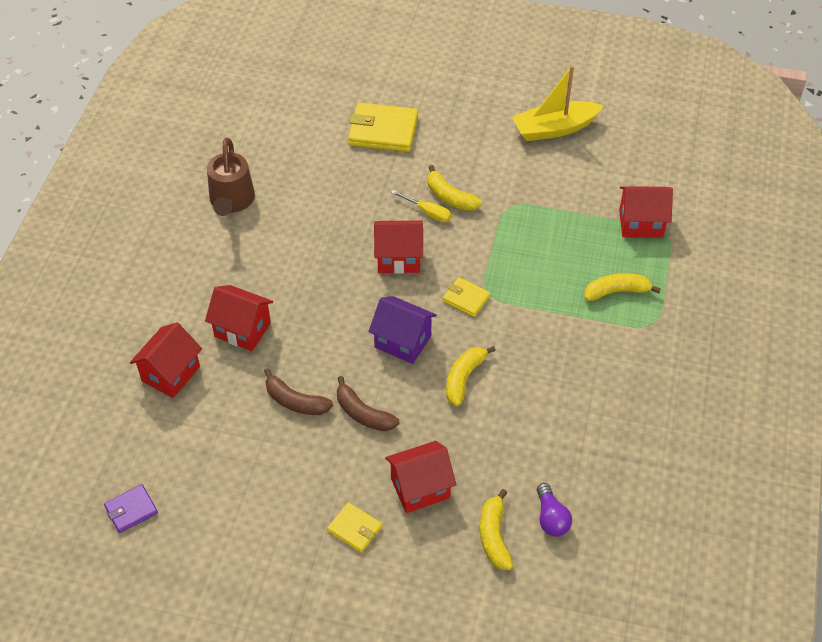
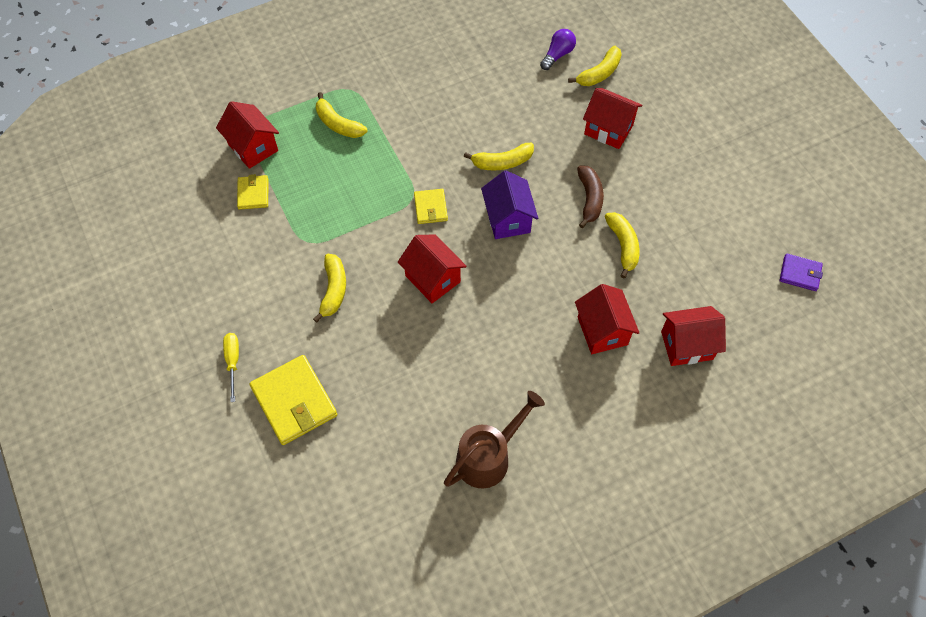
camera: 130 degrees left, 10 degrees up
(295, 401) = (623, 246): brown banana -> yellow banana
(355, 529) = (671, 143): yellow wallet -> yellow wallet (253, 193)
(428, 212) = (365, 294): yellow screwdriver -> yellow screwdriver (233, 361)
(554, 129) = (183, 269): yellow boat -> none

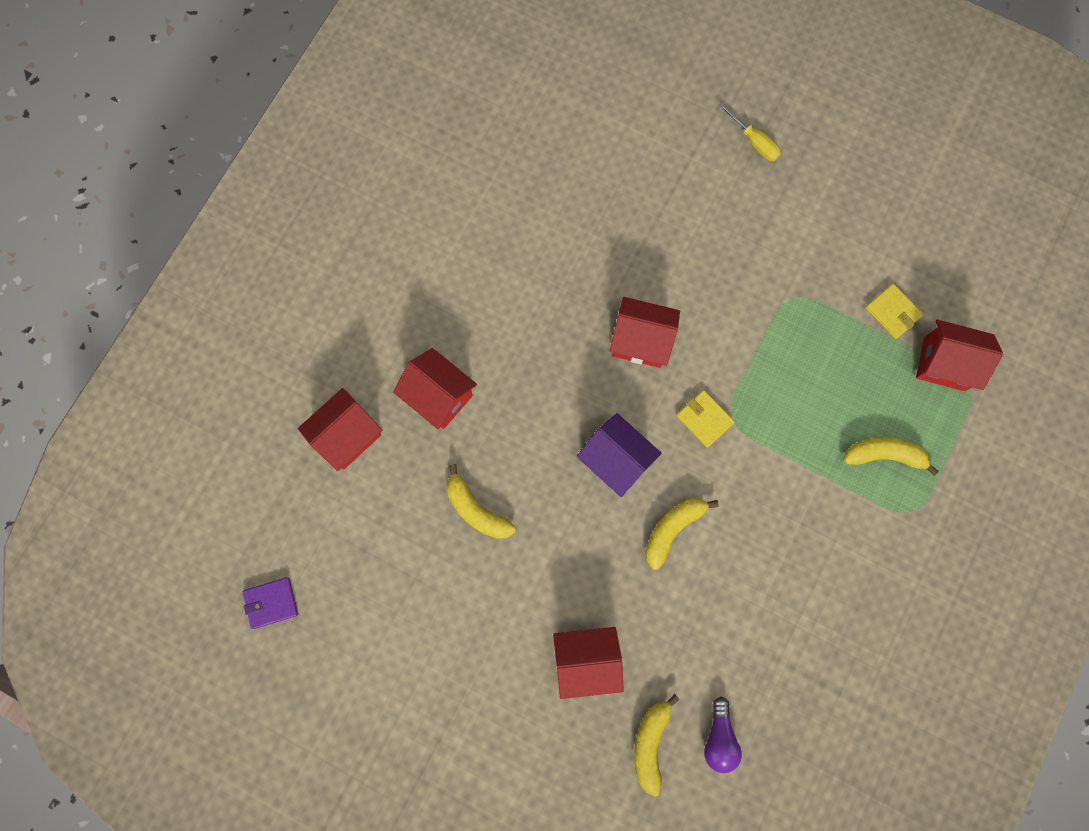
camera: 145 degrees right, 15 degrees up
(294, 401) = (670, 144): yellow wallet -> none
(333, 290) = (724, 266): yellow banana -> none
(489, 456) = (465, 208): brown watering can -> none
(589, 199) = (547, 546): brown banana -> none

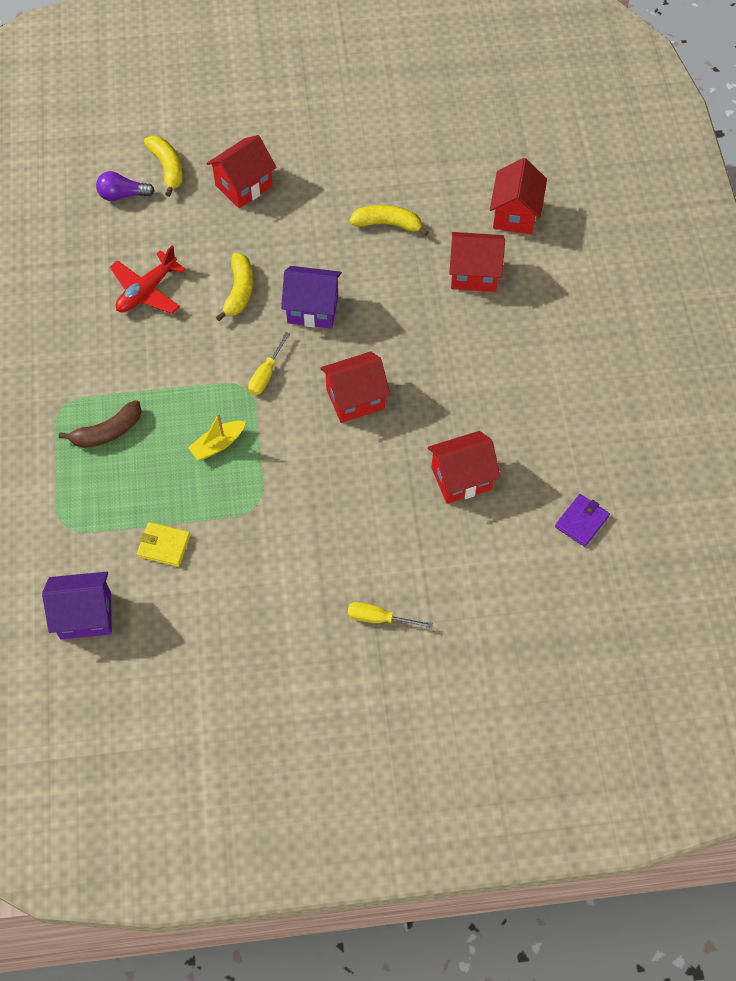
camera: 145 degrees right, 15 degrees down
(271, 603) = (476, 102): purple wallet -> purple wallet (581, 521)
(704, 419) = (266, 374): yellow wallet -> yellow screwdriver
(719, 738) = (123, 195): purple light bulb -> purple light bulb turned 60 degrees counterclockwise
(762, 592) = (147, 291): none -> red plane
(791, 377) = (218, 444): none -> yellow boat
(884, 455) = (107, 432): yellow banana -> brown banana
(944, 364) = (96, 530): red house -> red house (461, 478)
(991, 293) = (85, 615): none -> purple house

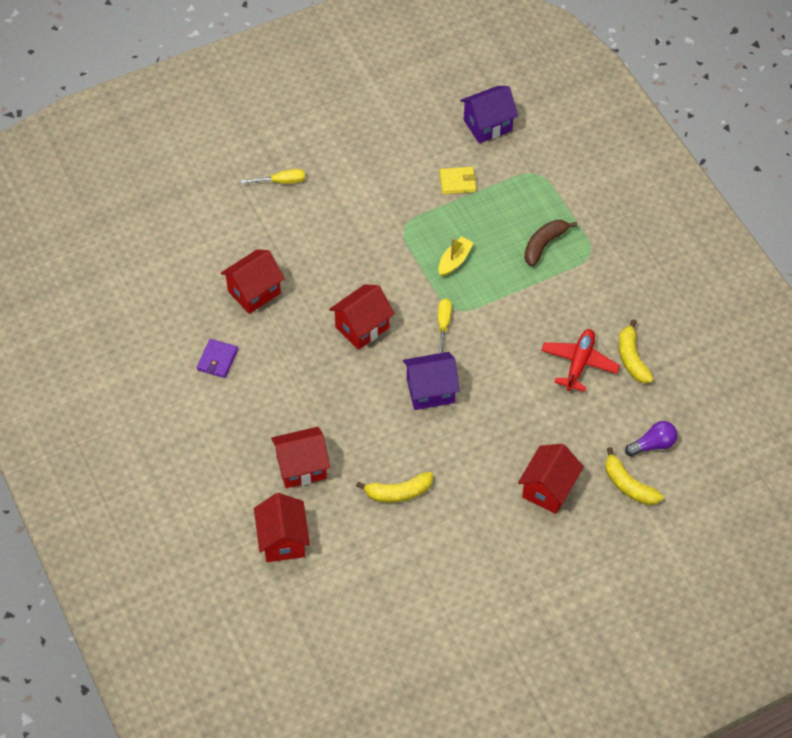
camera: 160 degrees right, 5 degrees down
(239, 291) = (501, 387): yellow banana -> yellow banana (632, 358)
(581, 521) = (150, 288): purple wallet -> purple wallet (217, 360)

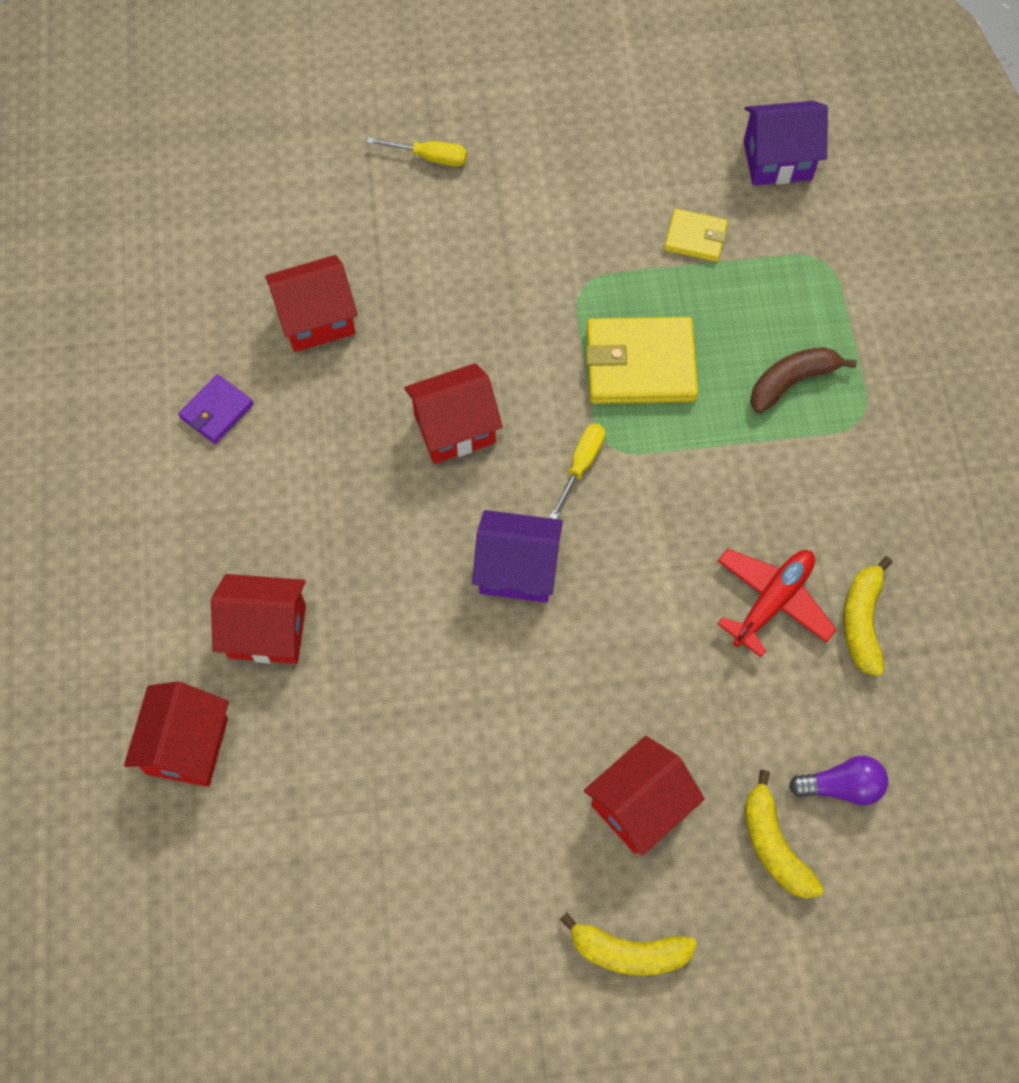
camera: 20 degrees right, 10 degrees up
(398, 492) = (398, 726): yellow banana -> yellow banana (628, 951)
(454, 261) = (640, 364): yellow boat -> yellow wallet

